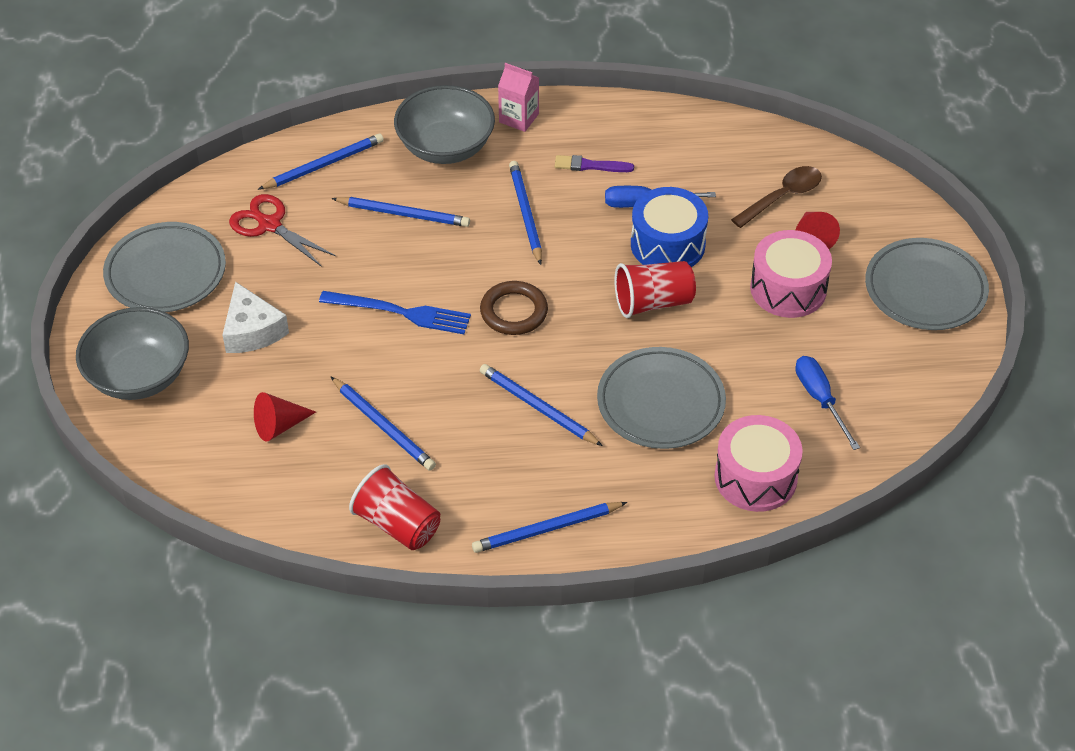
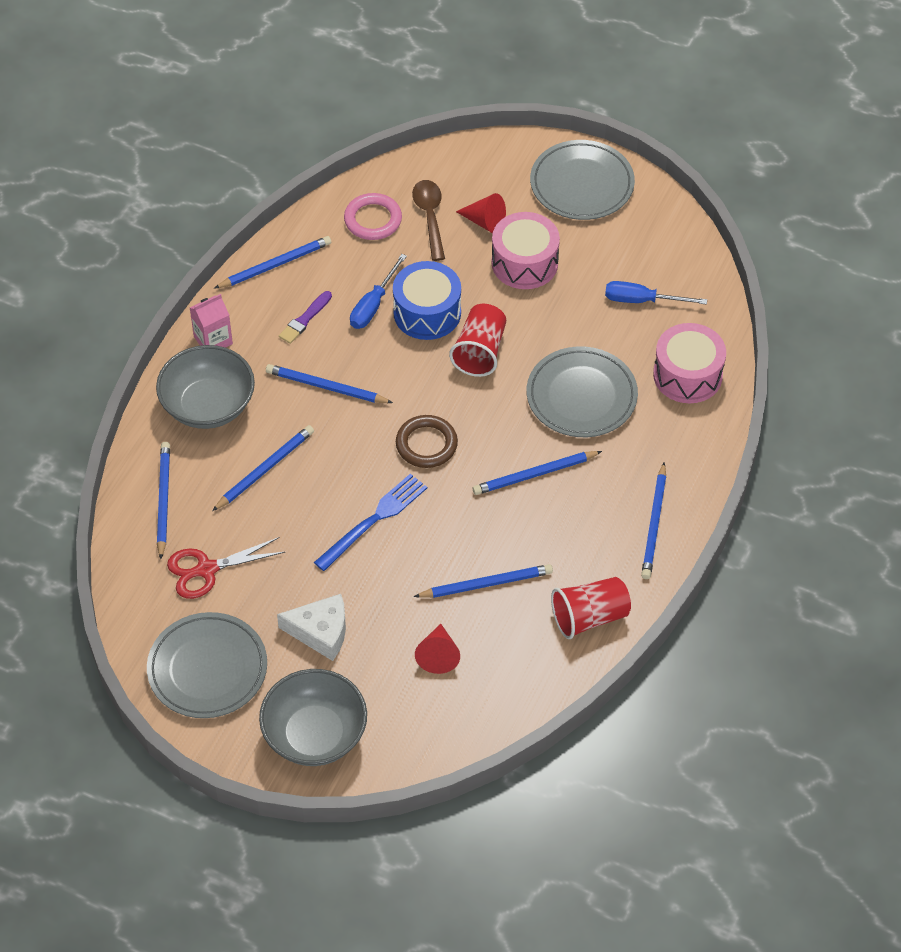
camera: 60 degrees left, 5 degrees up
(635, 119) = (275, 265): none -> blue pencil
(744, 159) = (373, 220): none -> pink ring

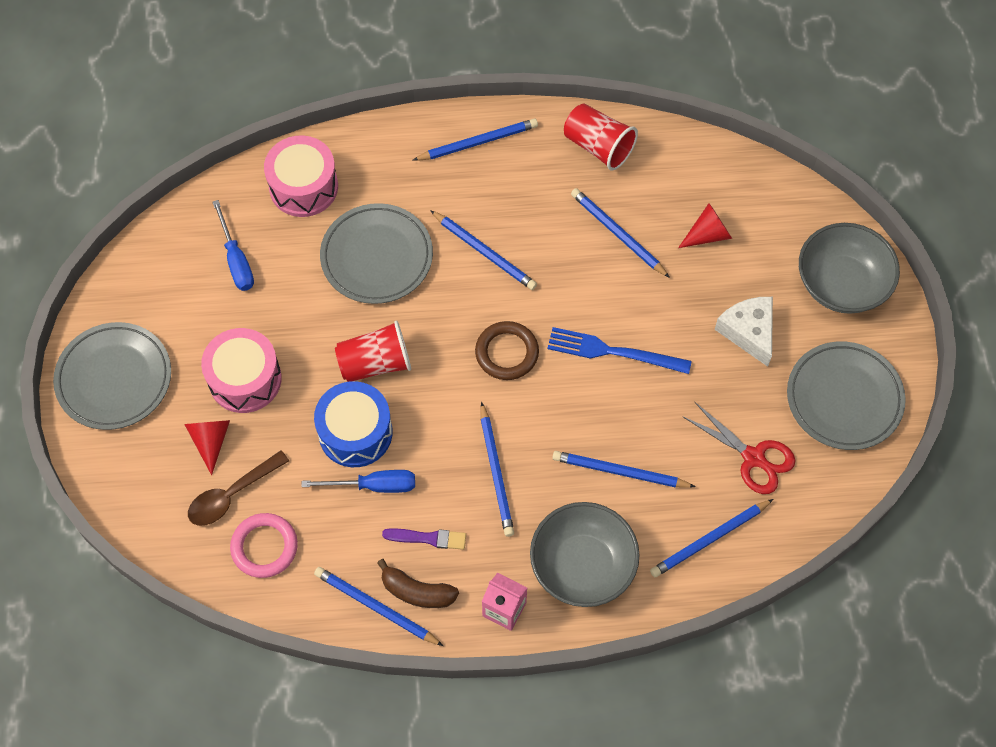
camera: 120 degrees left, 10 degrees up
(268, 294) = (417, 591): none -> brown banana

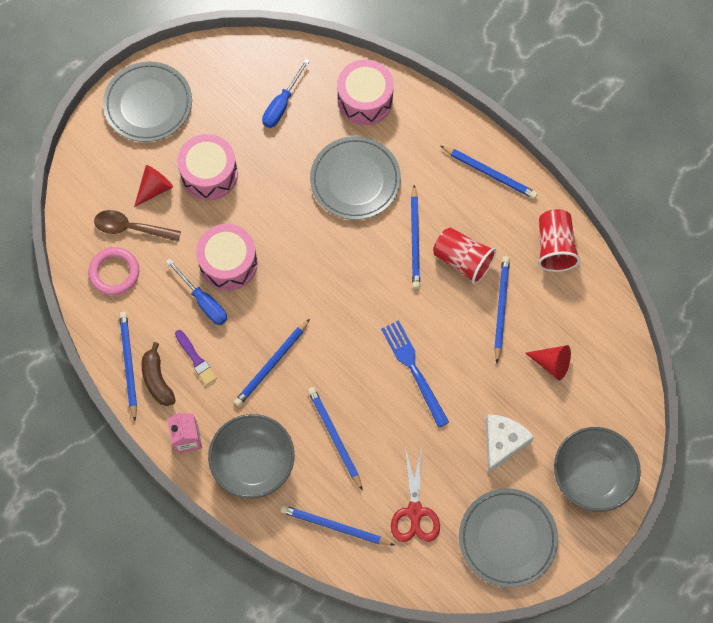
camera: 50 degrees right, 5 degrees up
(355, 432) = (228, 263): blue drum -> pink drum
(375, 363) = (283, 237): red cup -> red cup (462, 260)
(507, 353) = (357, 307): brown ring -> none

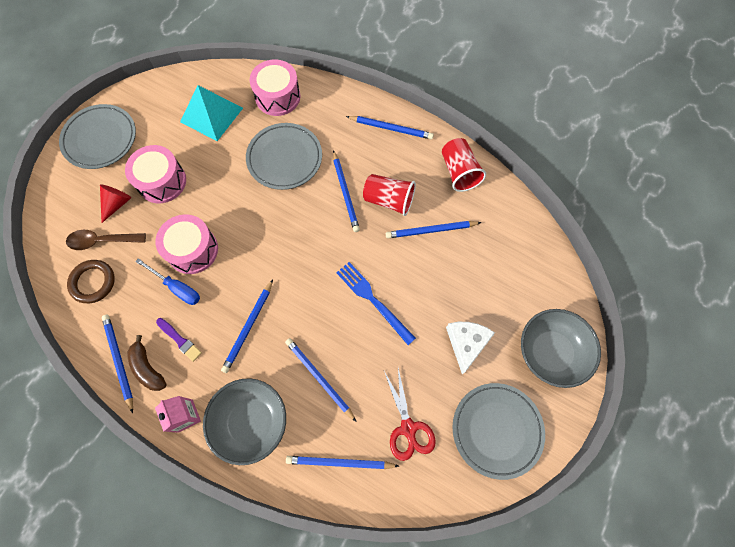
camera: 15 degrees left, 0 degrees up
(114, 272) = (93, 282): pink ring -> brown ring
(282, 104) = (211, 115): blue screwdriver -> turquoise pyramid
(501, 308) = (431, 230): blue pencil -> blue pencil turned 90 degrees counterclockwise
(551, 364) = (486, 265): red cone -> none

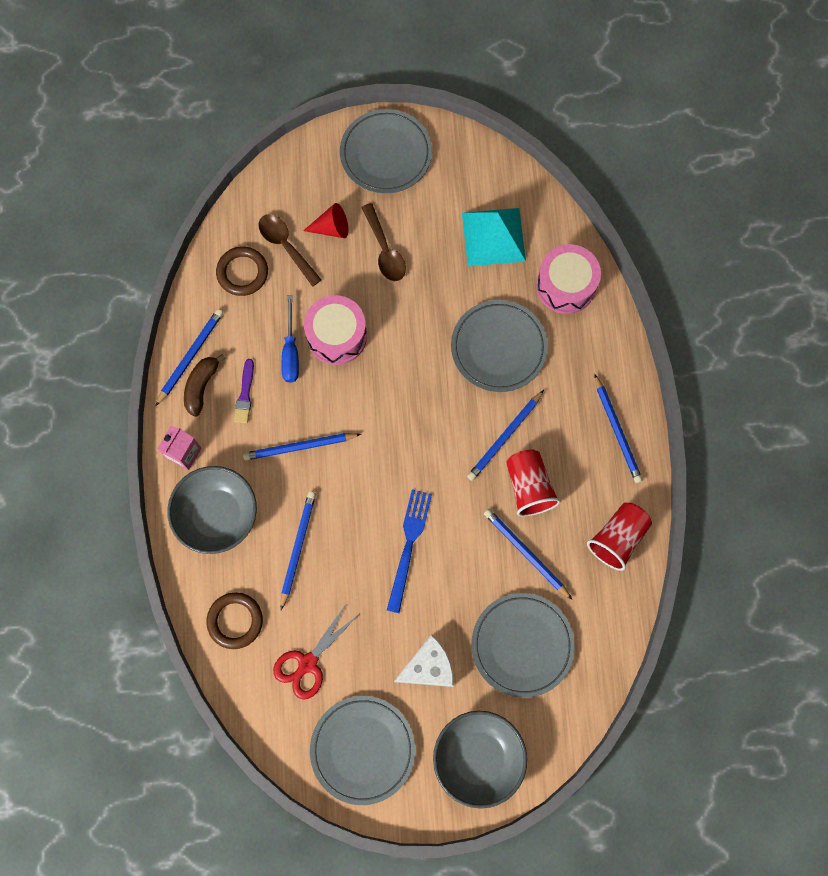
camera: 55 degrees right, 5 degrees up
(162, 181) = (384, 250): pink drum -> brown spoon
(340, 462) = (235, 621): blue pencil -> brown ring
(490, 273) = (522, 645): none -> grey plate

